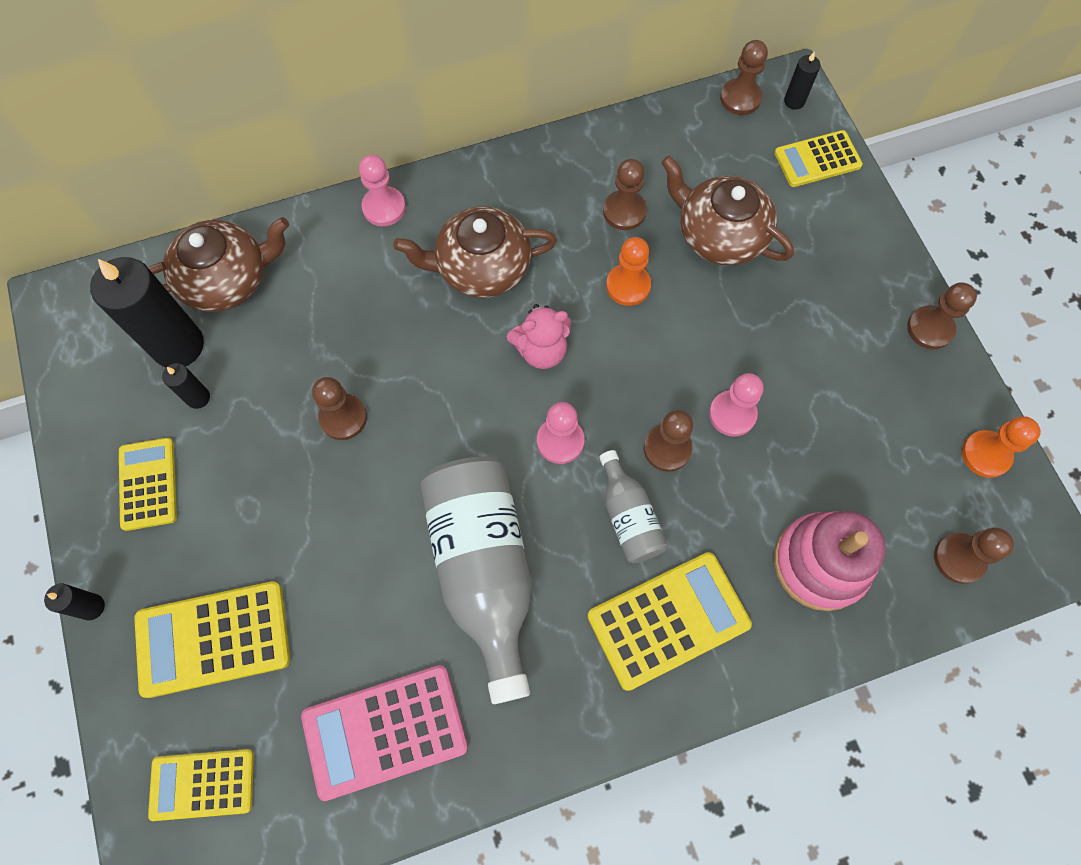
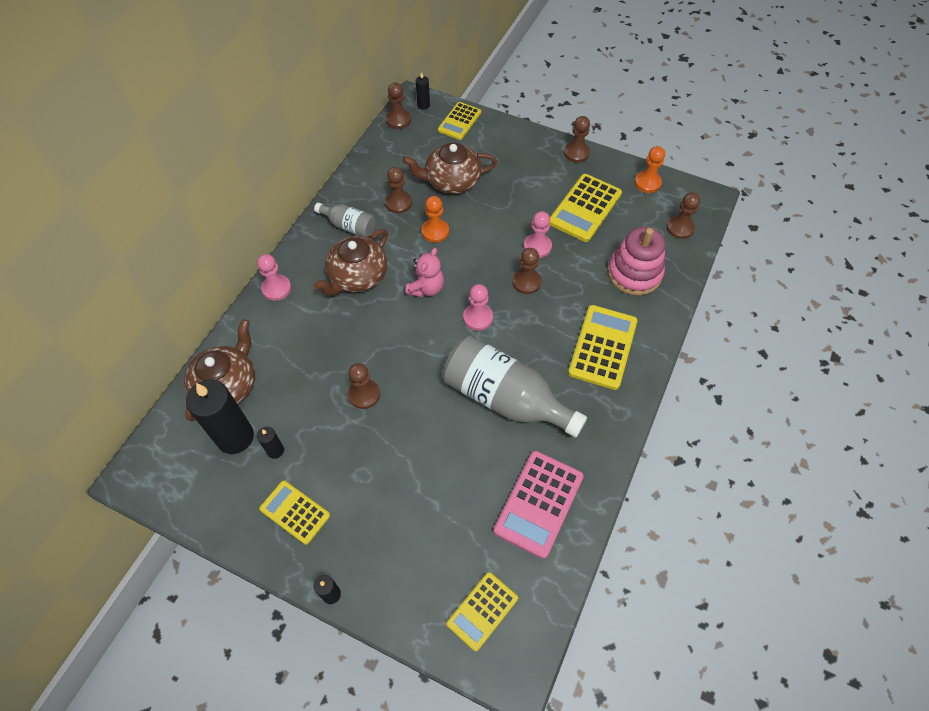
camera: 45 degrees left, 10 degrees down
(213, 638) = (412, 546): yellow calculator -> yellow calculator (585, 208)
(628, 517) = (541, 322): grey bottle -> grey bottle (349, 226)

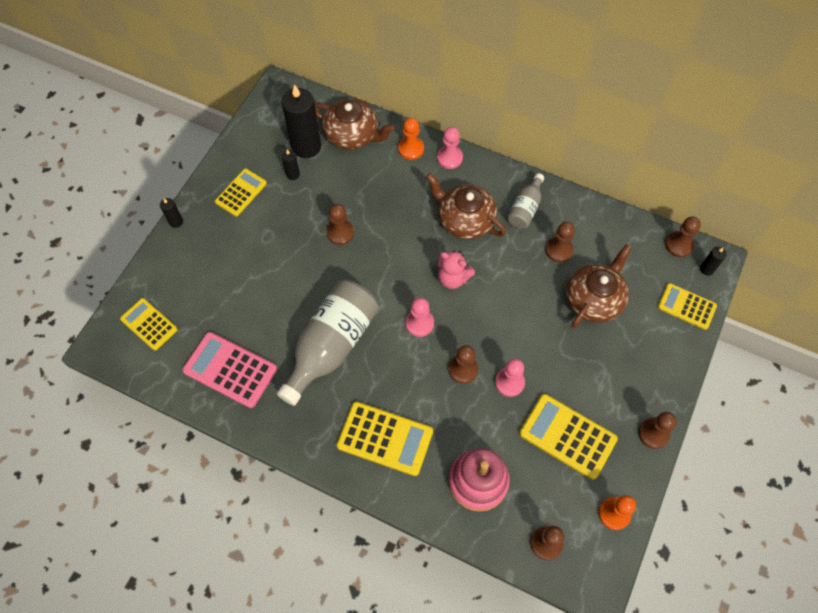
camera: 90 degrees right, 5 degrees up
(435, 231) = (523, 284): orange pawn -> orange pawn (411, 149)
(452, 181) = (594, 299): brown teapot -> brown teapot turned 45 degrees clockwise

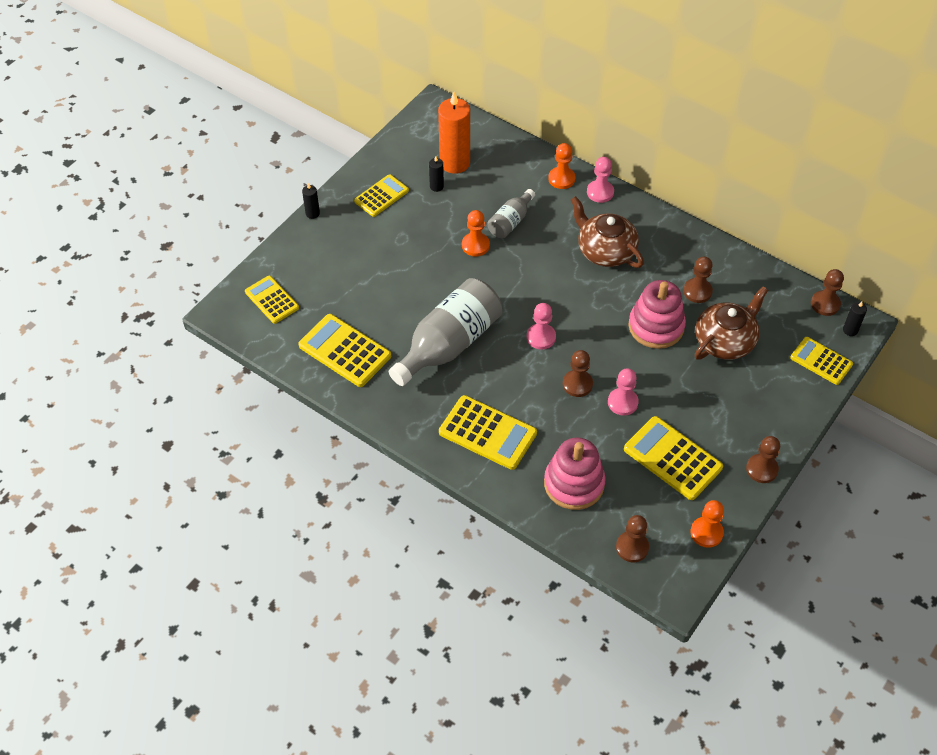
camera: 10 degrees right, 10 degrees down
(230, 370) = (345, 351): pink calculator -> yellow calculator
(306, 146) = (454, 163): black candle -> orange candle
(340, 233) = (475, 245): brown pawn -> orange pawn
(352, 135) = (504, 158): brown teapot -> none
(453, 278) = (582, 302): pink teddy bear -> none
(525, 208) = (670, 249): grey bottle -> grey bottle (510, 222)
(526, 294) = (656, 326): none -> pink stacking toy

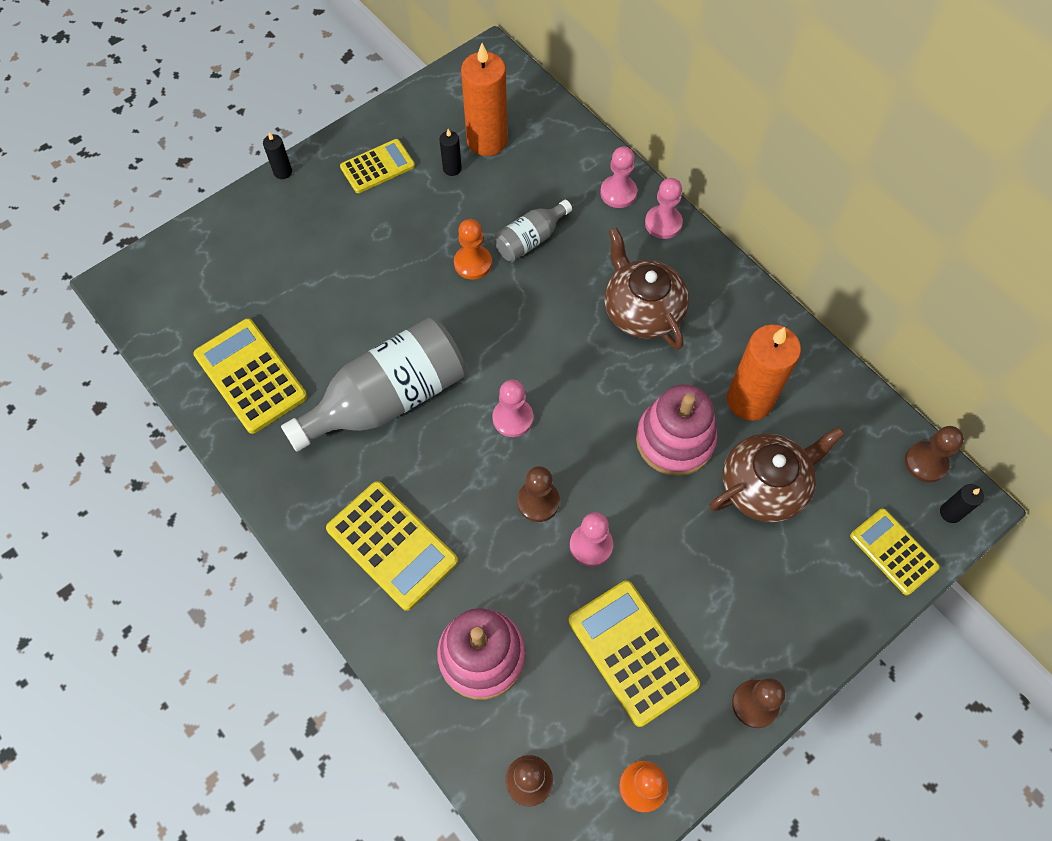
camera: 15 degrees right, 10 degrees up
(272, 300) = (187, 281): yellow calculator -> none
(561, 179) = (618, 193): orange pawn -> pink pawn
(697, 291) = (749, 400): brown pawn -> orange candle

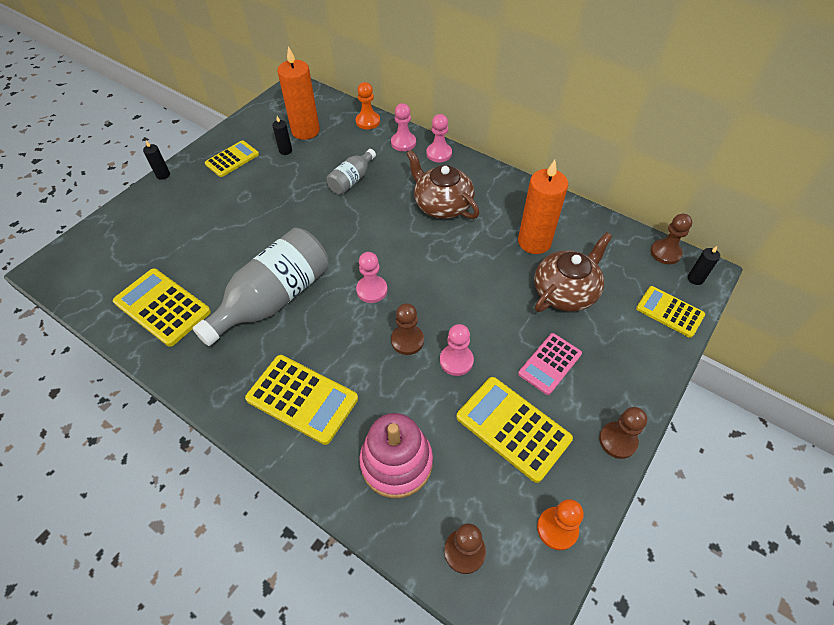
camera: 15 degrees left, 10 degrees down
(473, 263) = (315, 201): orange pawn -> orange pawn (368, 121)
(675, 440) = (492, 277): pink stacking toy -> none
(707, 581) = (549, 364): none -> pink calculator

